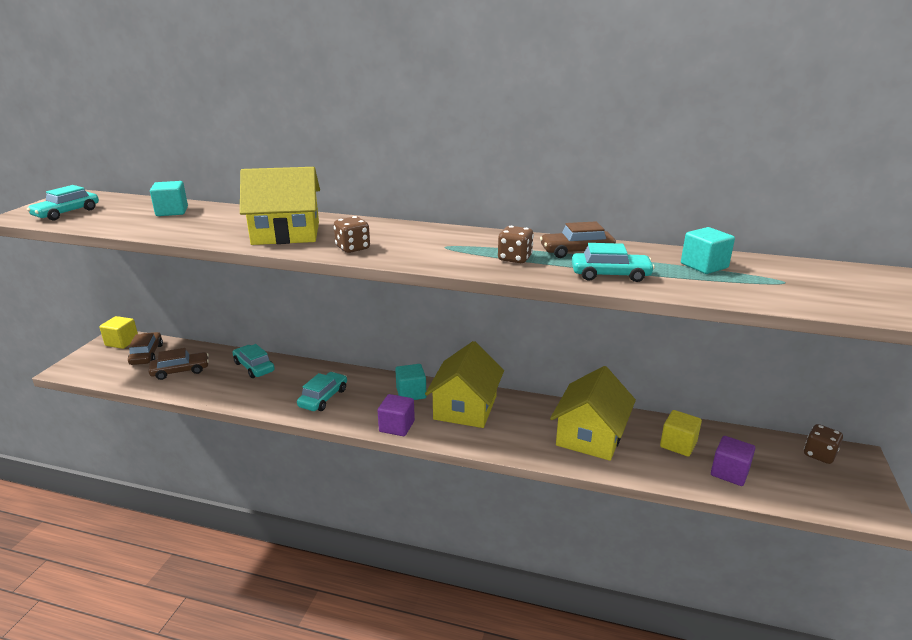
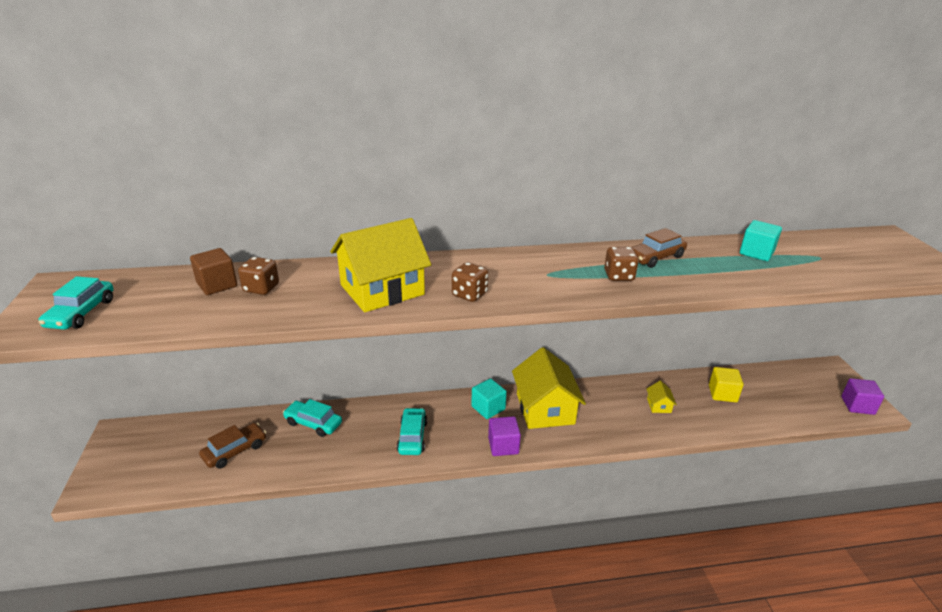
camera: 25 degrees left, 5 degrees up
(122, 342) = (131, 435): yellow cube -> none
(146, 354) = (176, 442): brown car -> none
(172, 211) = (217, 285): turquoise cube -> brown cube
(590, 436) = (659, 405): yellow house -> yellow house, size x0.41
(610, 275) = (706, 277): turquoise car -> none
(729, 472) = (771, 407): purple cube -> purple cube (857, 405)
(819, 455) = (811, 374): brown dice -> brown dice (261, 288)

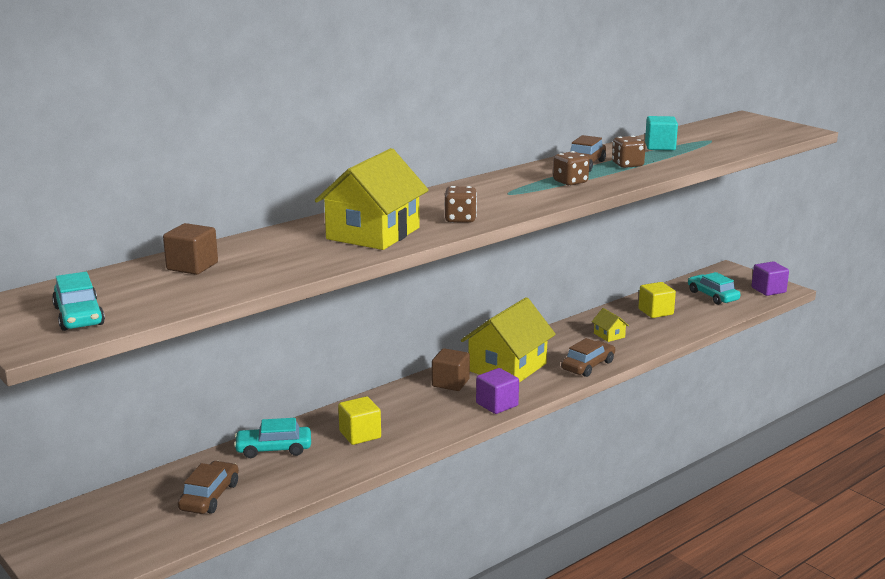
camera: 30 degrees left, 10 degrees down
(261, 288) = (247, 258): brown dice -> brown dice (627, 165)
(379, 434) = (360, 434): none -> yellow cube
(412, 437) = (398, 426): turquoise car -> turquoise car (712, 296)
(488, 408) = (450, 383): turquoise cube -> brown cube
(545, 409) = (507, 367): yellow house -> yellow house turned 75 degrees clockwise
(613, 433) = (588, 366): none -> brown car

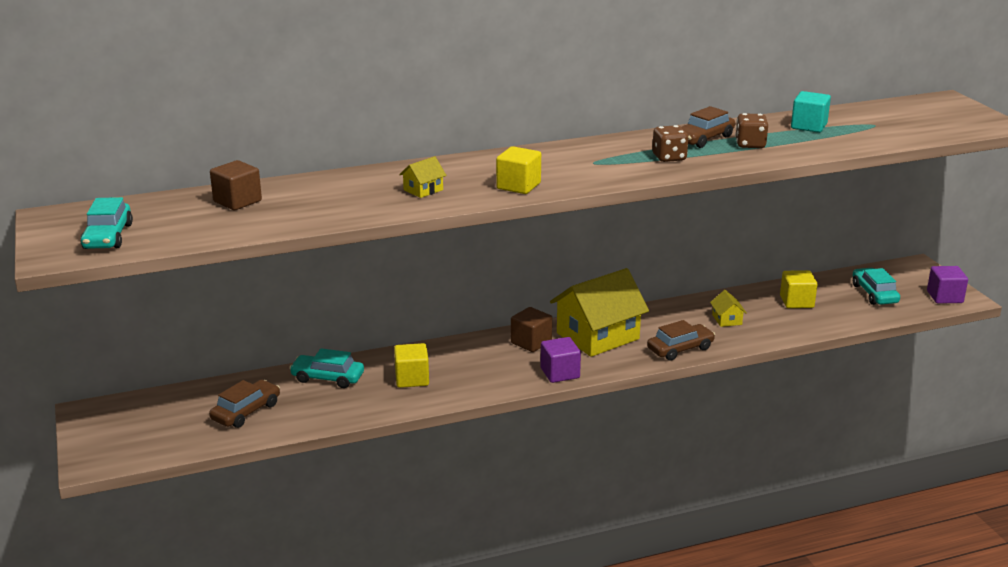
camera: 20 degrees right, 5 degrees up
(373, 233) = (423, 190): yellow house -> yellow house, size x0.41
(460, 219) = (518, 186): brown dice -> yellow cube

